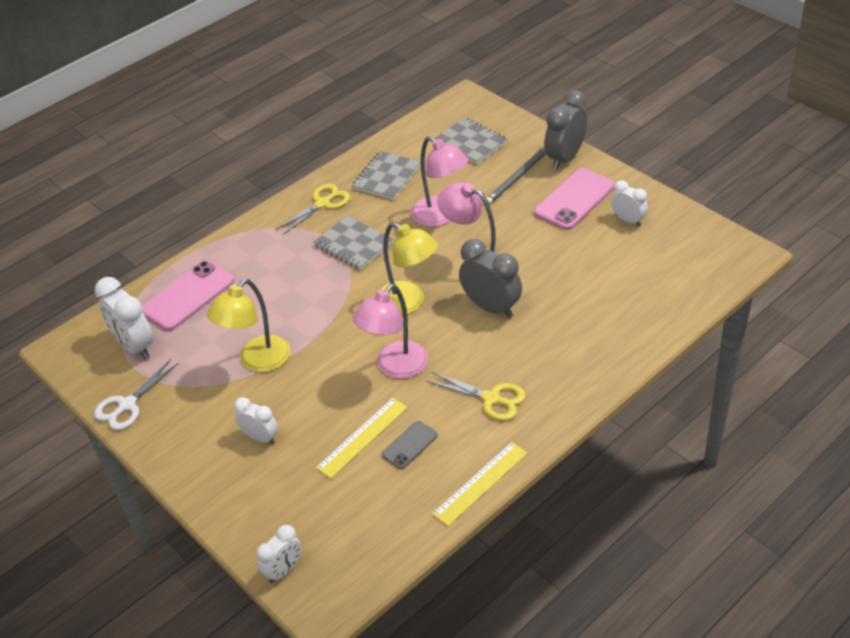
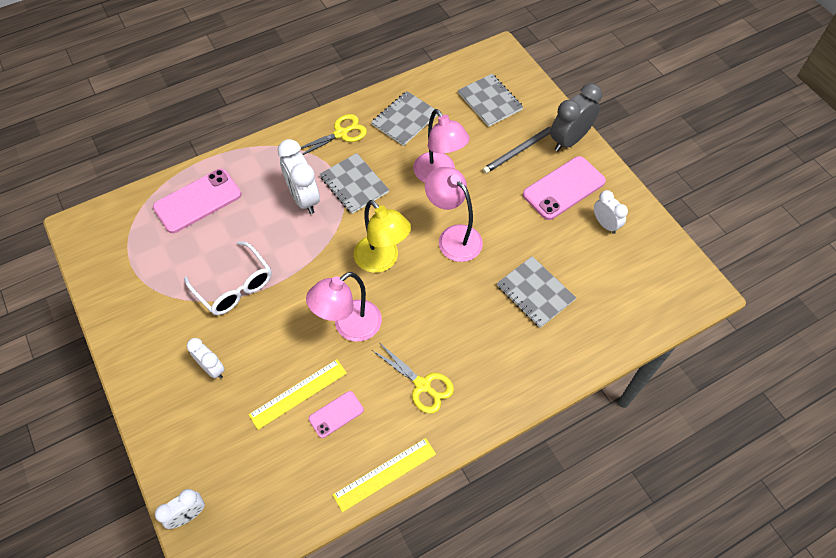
camera: 10 degrees right, 15 degrees up
(127, 405) = (113, 301): white scissors -> none
(135, 346) = (138, 241): white clock -> white clock (304, 198)
(257, 361) = (234, 286): yellow lamp -> white glasses
(409, 445) = (336, 414): grey phone -> pink phone
(491, 307) = (453, 285): grey clock -> none
(578, 294) = (535, 293): none -> grey notebook

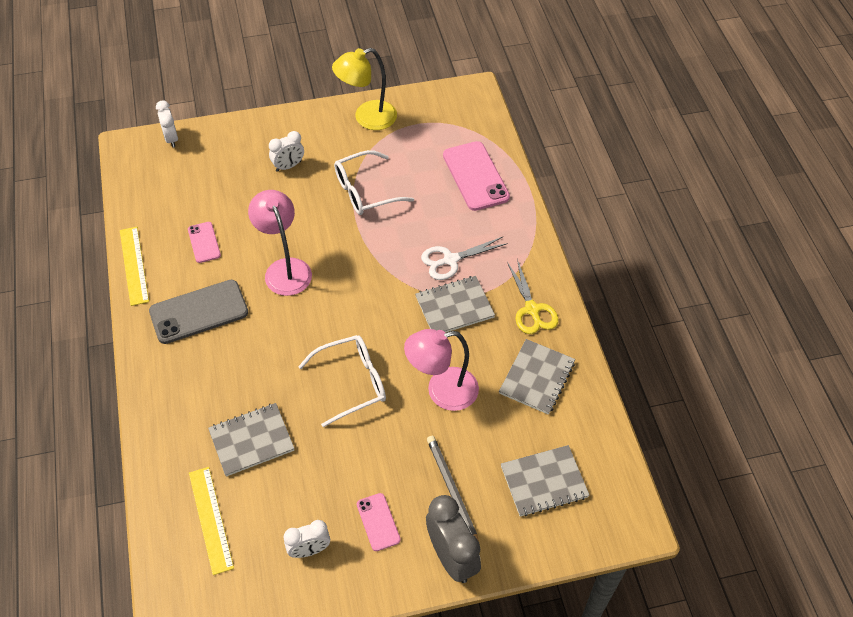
camera: 105 degrees right, 5 degrees down
(298, 393) = (236, 220): yellow ruler -> yellow ruler (211, 519)
(304, 198) = (450, 260): white clock -> white scissors
(382, 261) = (347, 311): yellow lamp -> yellow lamp (367, 118)
(405, 119) = (537, 378): grey notebook -> grey notebook turned 60 degrees clockwise
(422, 385) = (199, 312): yellow scissors -> grey phone
(453, 237) = (352, 382): pink lamp -> white glasses
(563, 188) = (378, 522): pink phone -> pink phone, size x0.54

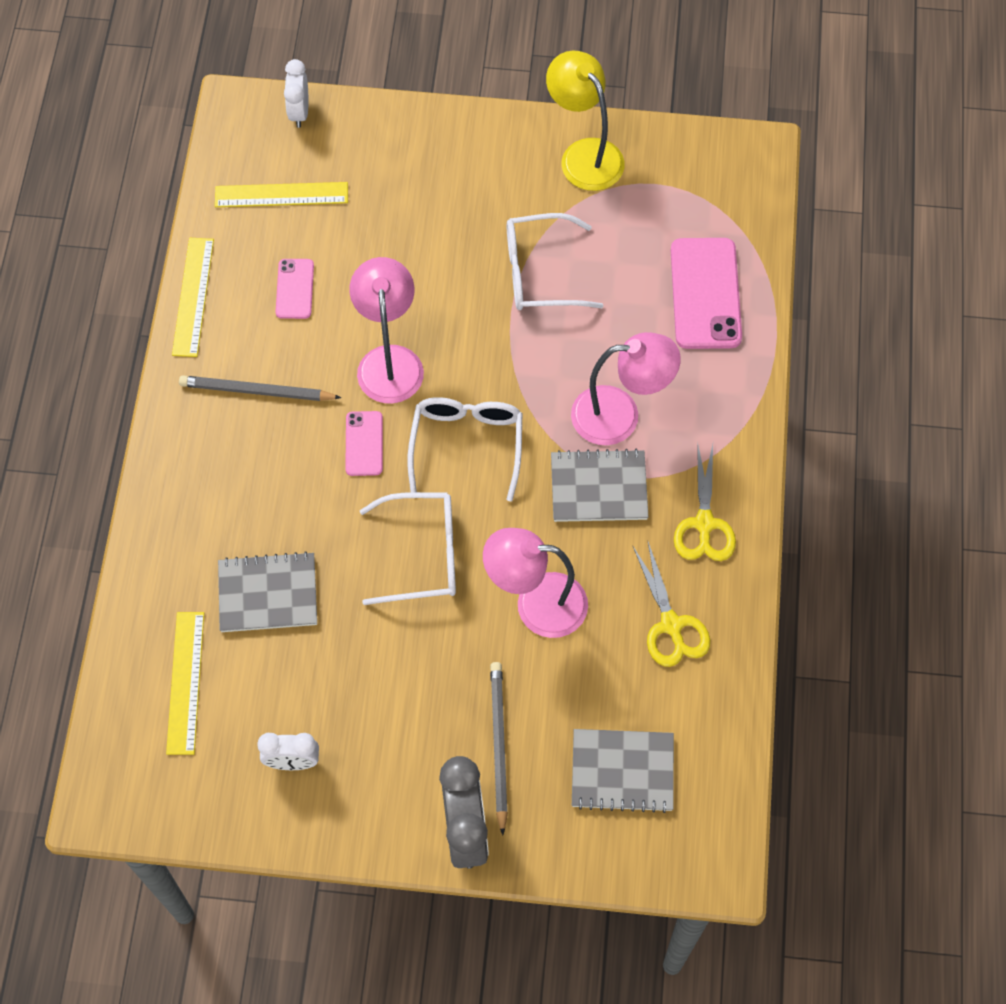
camera: 20 degrees right, 10 degrees up
(175, 189) = (281, 195): none -> yellow ruler
(199, 312) = (257, 391): grey phone -> grey pencil
(288, 166) = (446, 202): white clock -> none
(356, 305) = (467, 444): none -> white glasses
(367, 118) = (584, 154): yellow lamp -> yellow lamp turned 60 degrees clockwise
(378, 522) = (390, 754): pink phone -> pink phone (364, 443)
(450, 260) = (620, 415): white scissors -> pink lamp
(537, 378) = (671, 625): grey notebook -> yellow scissors

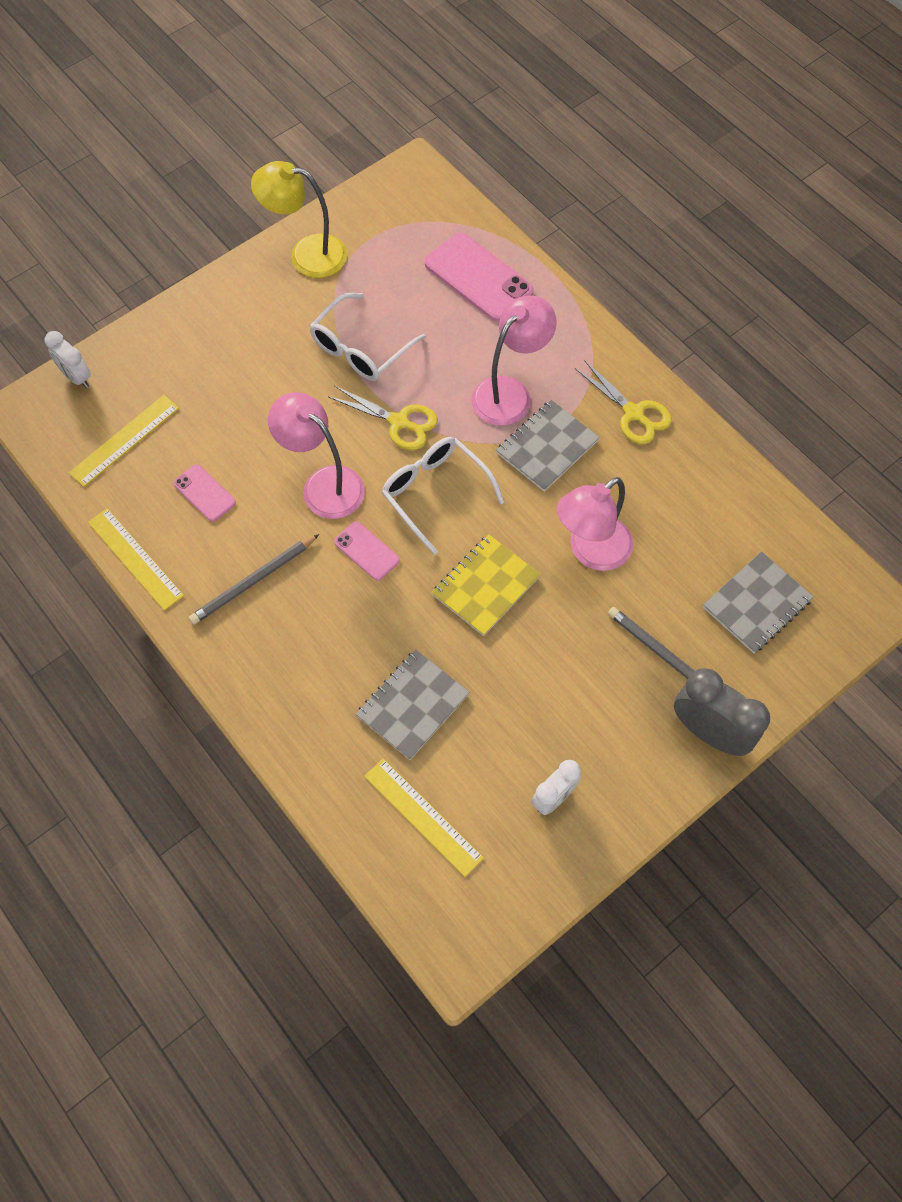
camera: 45 degrees left, 0 degrees up
(423, 554) = (485, 586): white glasses -> yellow notebook
(671, 625) = (683, 490): yellow scissors -> yellow scissors (399, 422)

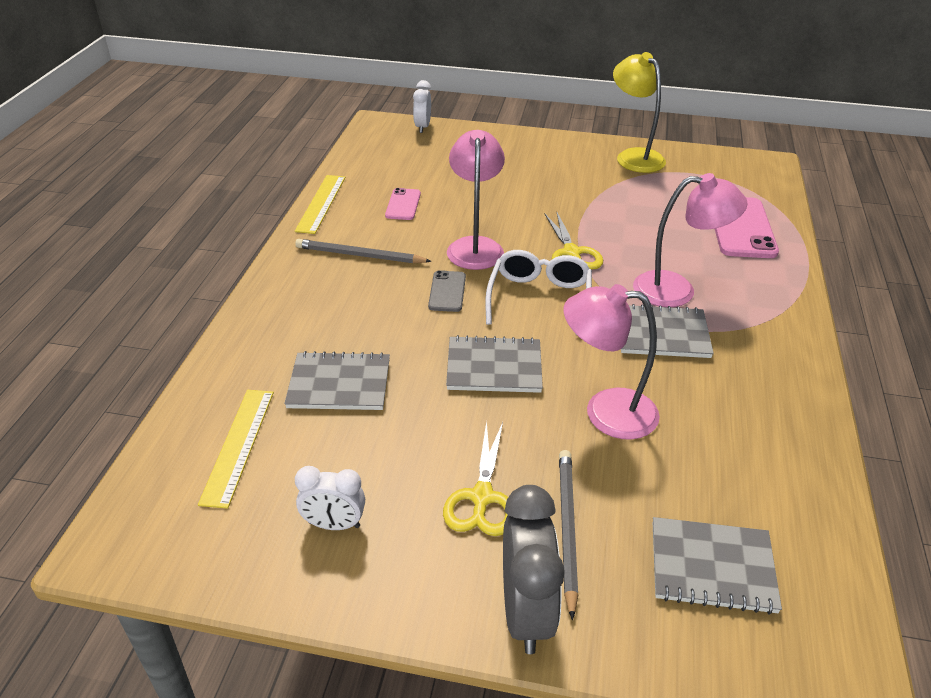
camera: 50 degrees right, 25 degrees down
(125, 440) = (402, 161): yellow ruler -> none
(360, 348) = (602, 209): white glasses -> none
(366, 551) = (447, 291): pink phone -> grey phone
(485, 586) = (494, 367): yellow notebook -> grey notebook
(633, 413) = (768, 365): yellow scissors -> yellow scissors (482, 497)

